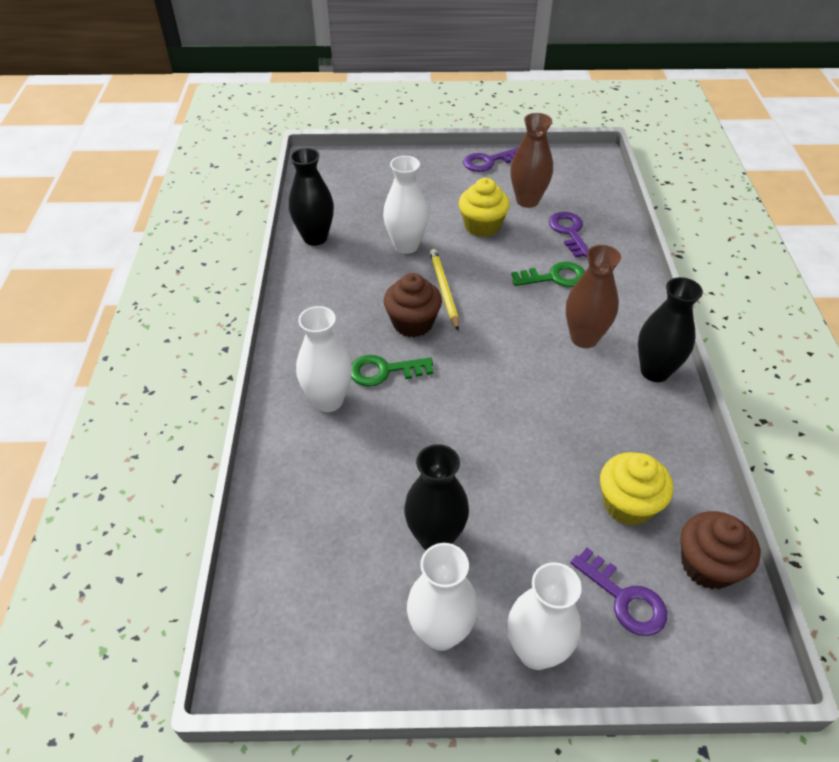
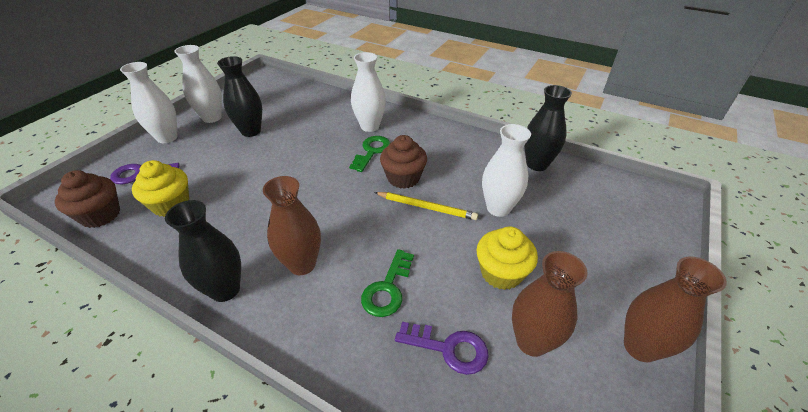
camera: 120 degrees right, 5 degrees down
(488, 162) = (640, 347): purple key -> brown vase

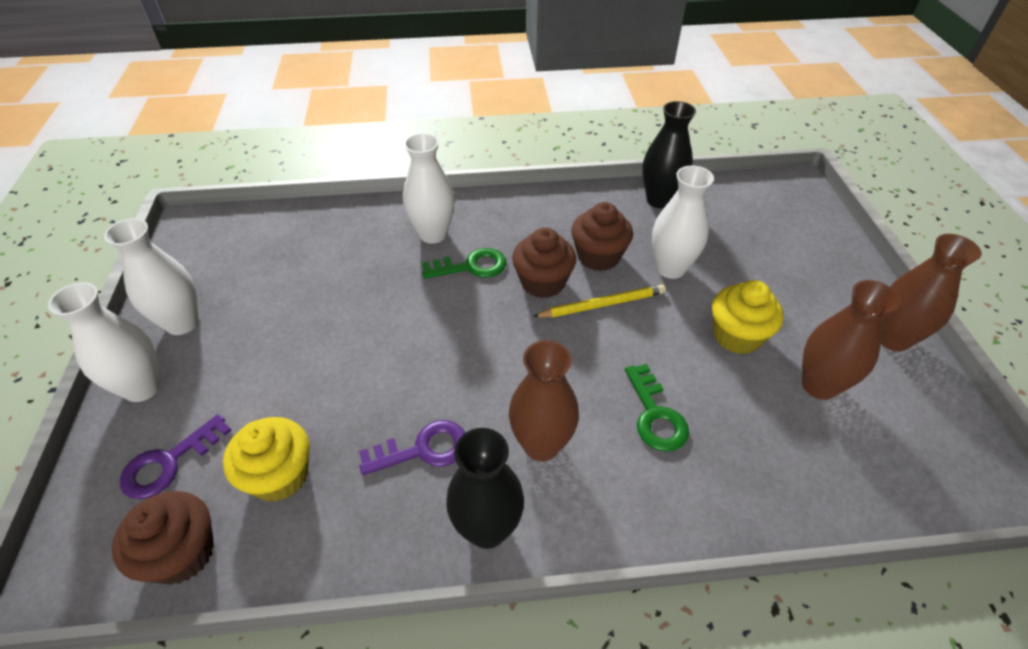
camera: 35 degrees left, 5 degrees up
(251, 131) = (272, 315): black vase -> none
(372, 151) = (471, 266): green key -> green key turned 90 degrees clockwise
(449, 348) = (765, 437): purple key -> purple key (423, 449)
(455, 179) = (598, 256): none -> brown cupcake

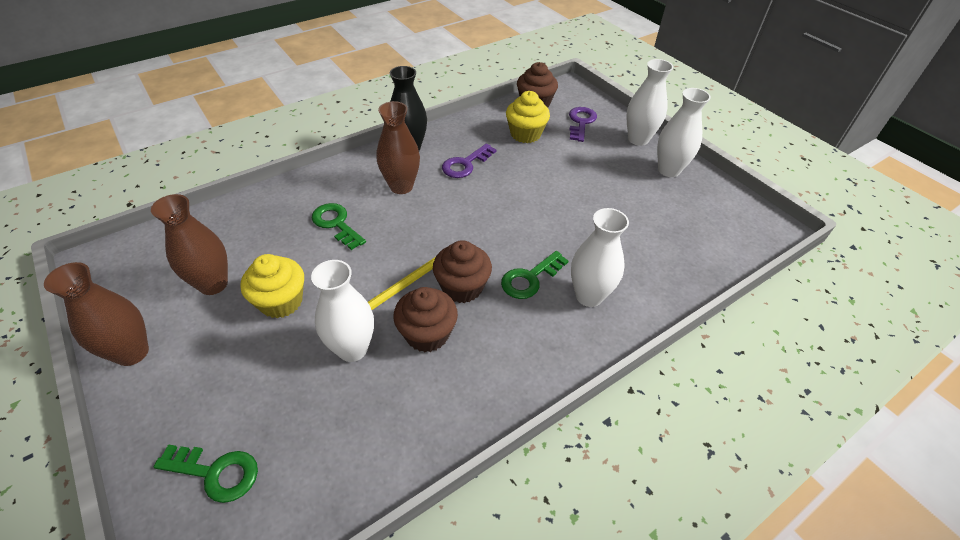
camera: 150 degrees right, 0 degrees up
(659, 200) = (390, 450): black vase -> none
(790, 228) = (216, 473): none -> green key

